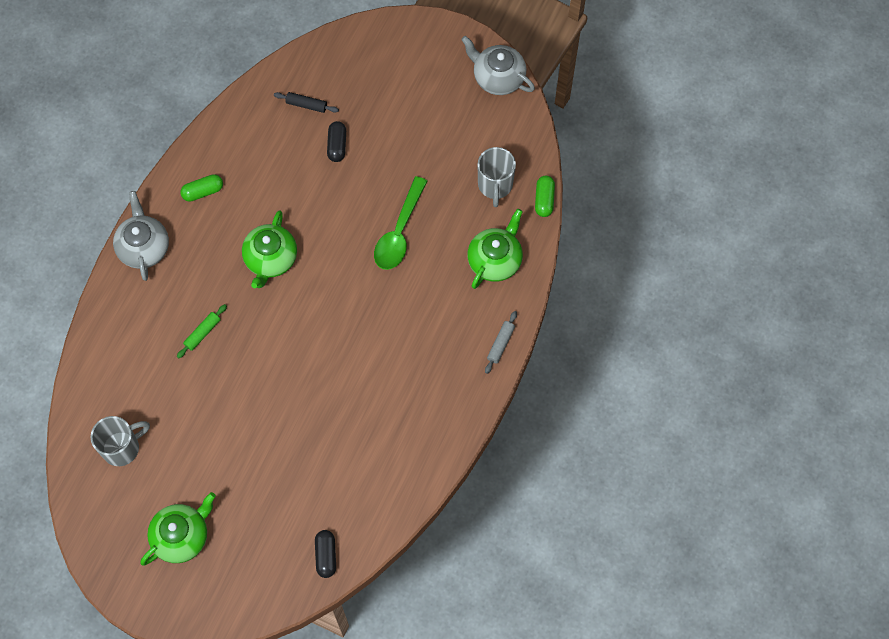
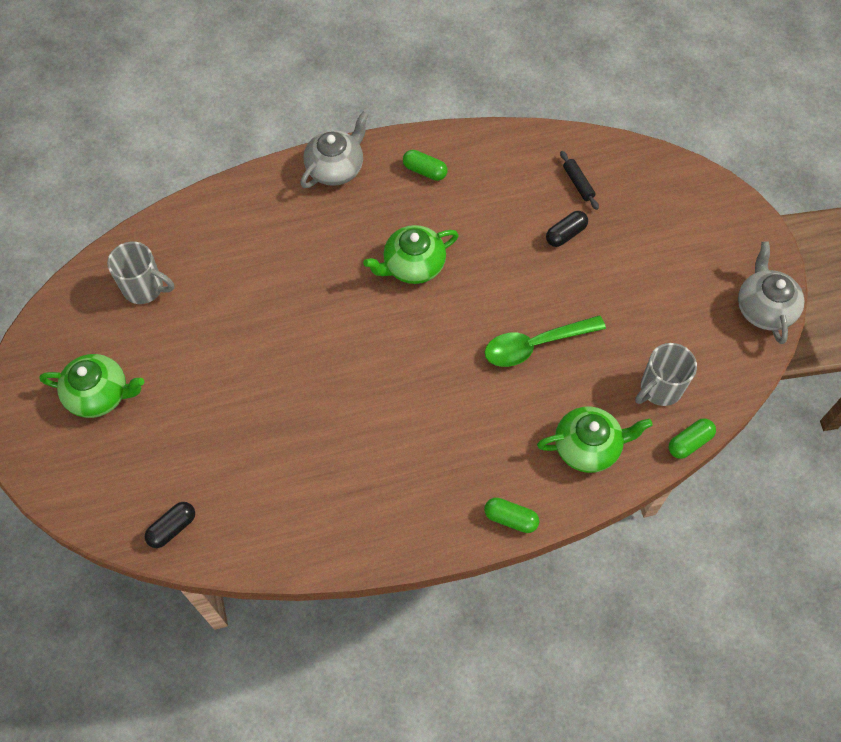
camera: 50 degrees right, 5 degrees down
(202, 333) = (299, 267): green rolling pin -> none
(501, 344) = (510, 518): grey rolling pin -> green capsule

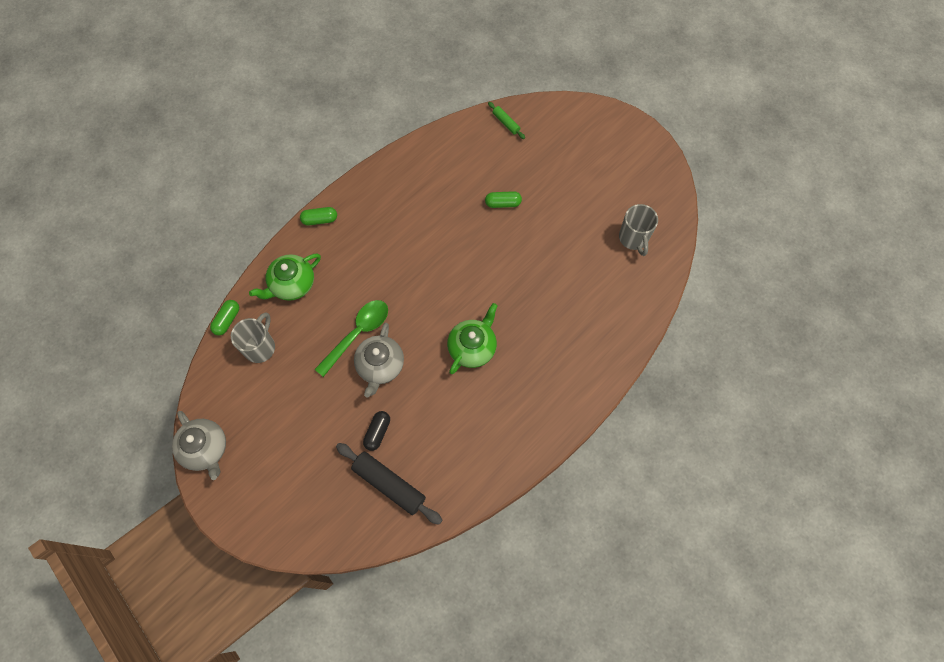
camera: 150 degrees right, 5 degrees up
(100, 394) = (604, 165): green teapot -> none
(145, 288) = (633, 238): grey mug -> grey mug turned 90 degrees counterclockwise
(172, 528) = (506, 123): black capsule -> green rolling pin
(336, 168) = (577, 395): grey teapot -> grey teapot (380, 366)
(425, 171) = (511, 430): green capsule -> green capsule (503, 203)
(578, 183) = (389, 484): black rolling pin -> black rolling pin, size x1.95

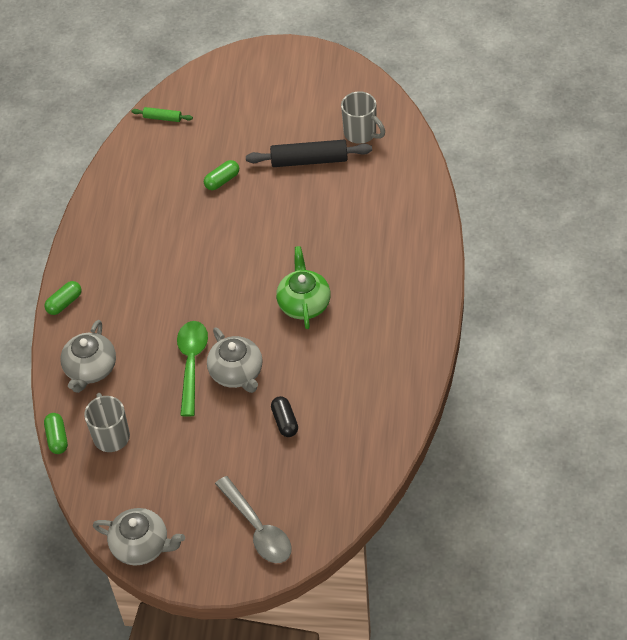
camera: 35 degrees left, 15 degrees down
(287, 502) = (257, 528): none -> grey spoon
(292, 284) = (90, 369): green teapot -> grey teapot
(389, 484) = (333, 450): black rolling pin -> black rolling pin (309, 160)

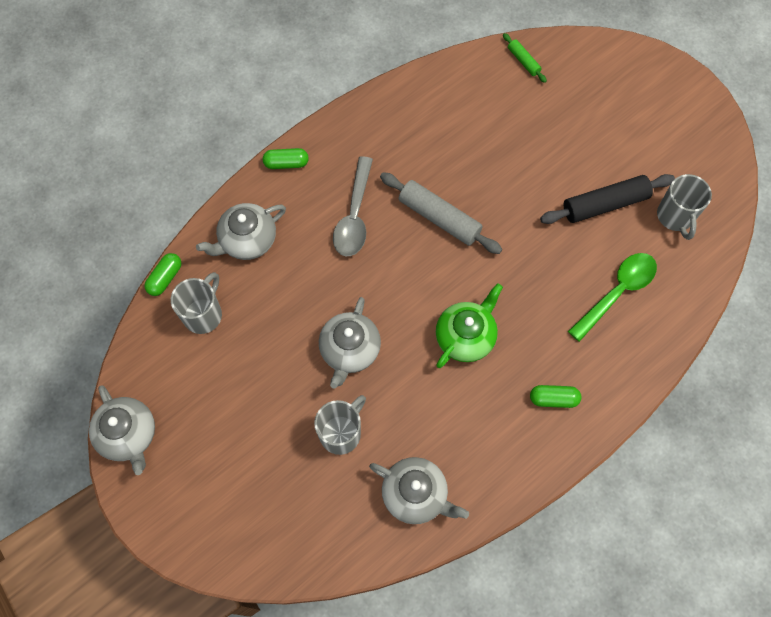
camera: 40 degrees right, 15 degrees up
(191, 364) = (324, 308): green spoon -> green spoon (617, 292)
(210, 252) = (439, 218): none -> grey rolling pin
(222, 180) = (514, 160): green capsule -> green capsule (553, 399)
(257, 528) = (224, 510): grey spoon -> grey spoon (354, 216)
(285, 421) = (341, 433): black capsule -> grey mug
(309, 160) = (604, 204): black rolling pin -> black rolling pin turned 60 degrees counterclockwise
(370, 413) = (416, 494): none -> grey teapot

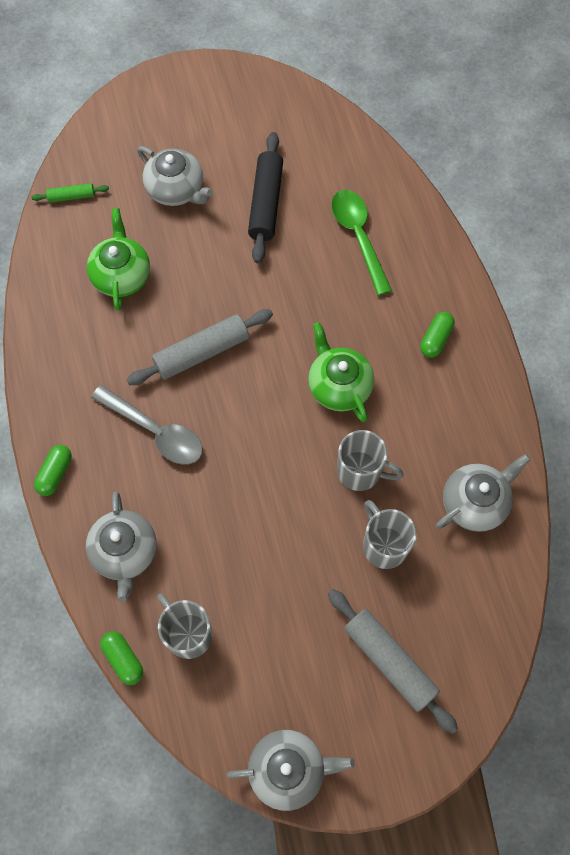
camera: 65 degrees left, 0 degrees up
(244, 478) = (389, 661): none -> grey rolling pin
(349, 350) = (301, 500): grey teapot -> grey teapot (176, 189)
(475, 129) = (121, 275): none -> green teapot
(675, 217) = (309, 153): grey mug -> grey mug (360, 471)

